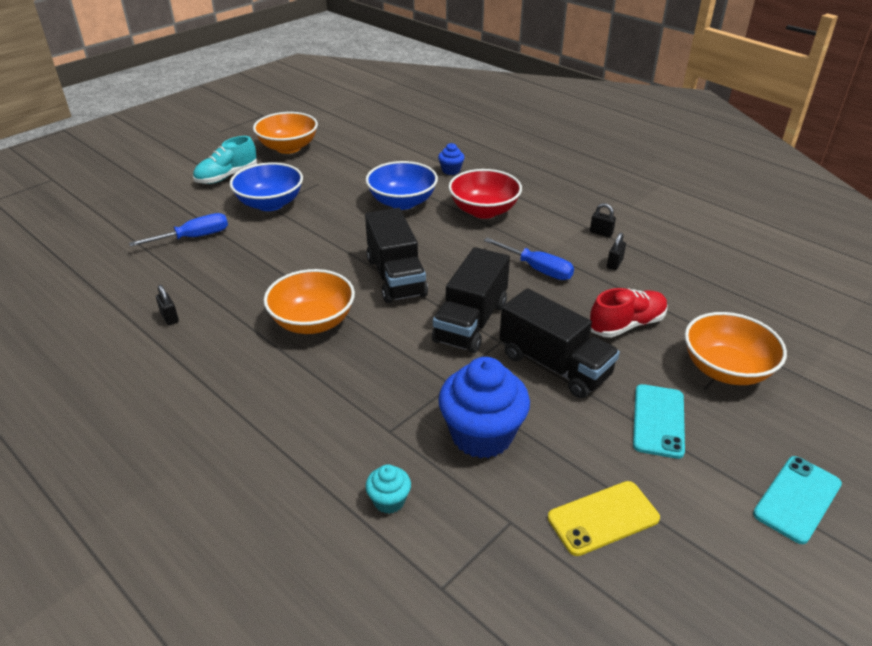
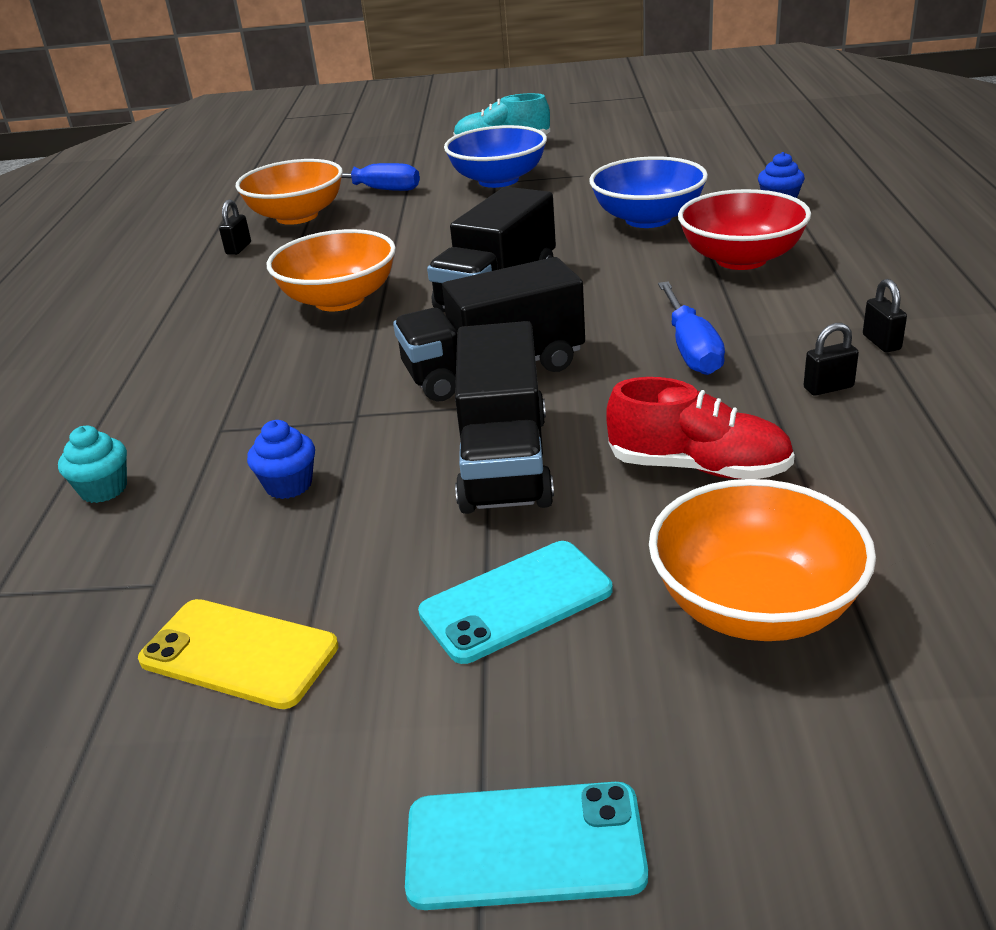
camera: 50 degrees right, 5 degrees down
(288, 148) = (614, 133): orange bowl -> orange bowl (297, 216)
(482, 435) = (289, 485): blue cupcake -> blue cupcake, size x0.47

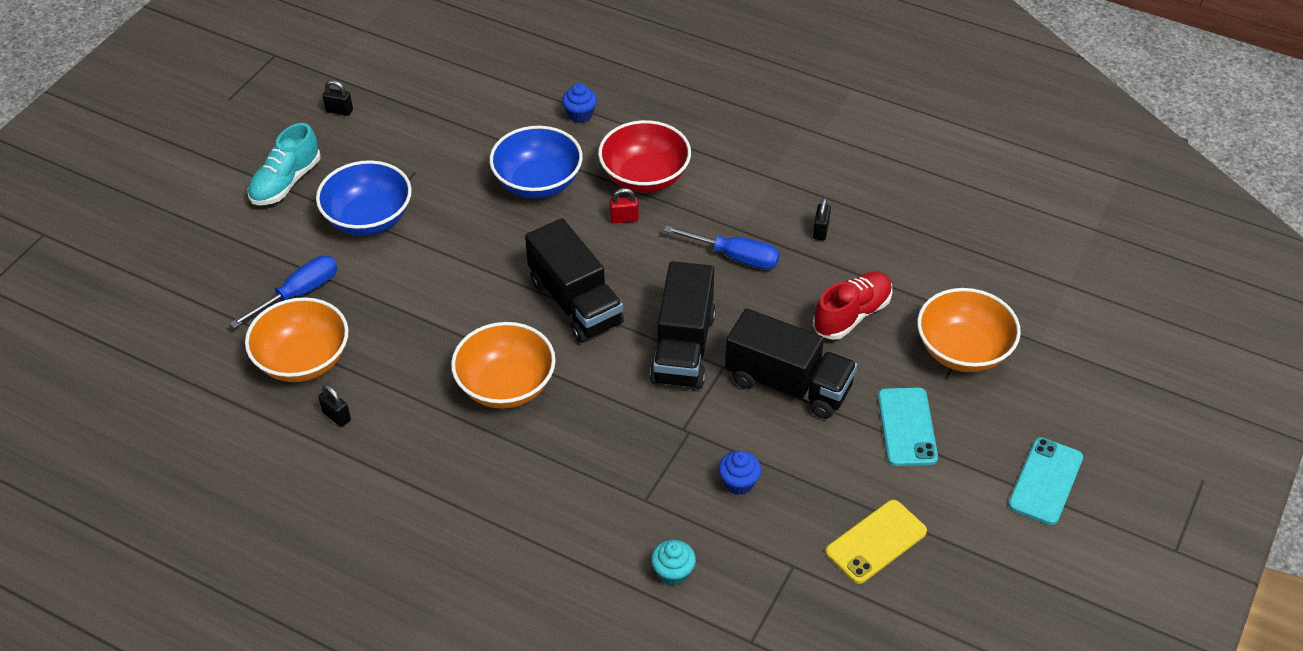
camera: 65 degrees left, 15 degrees up
(659, 271) = (624, 219): none -> red padlock
(881, 342) = (795, 186): black padlock -> black padlock (339, 111)

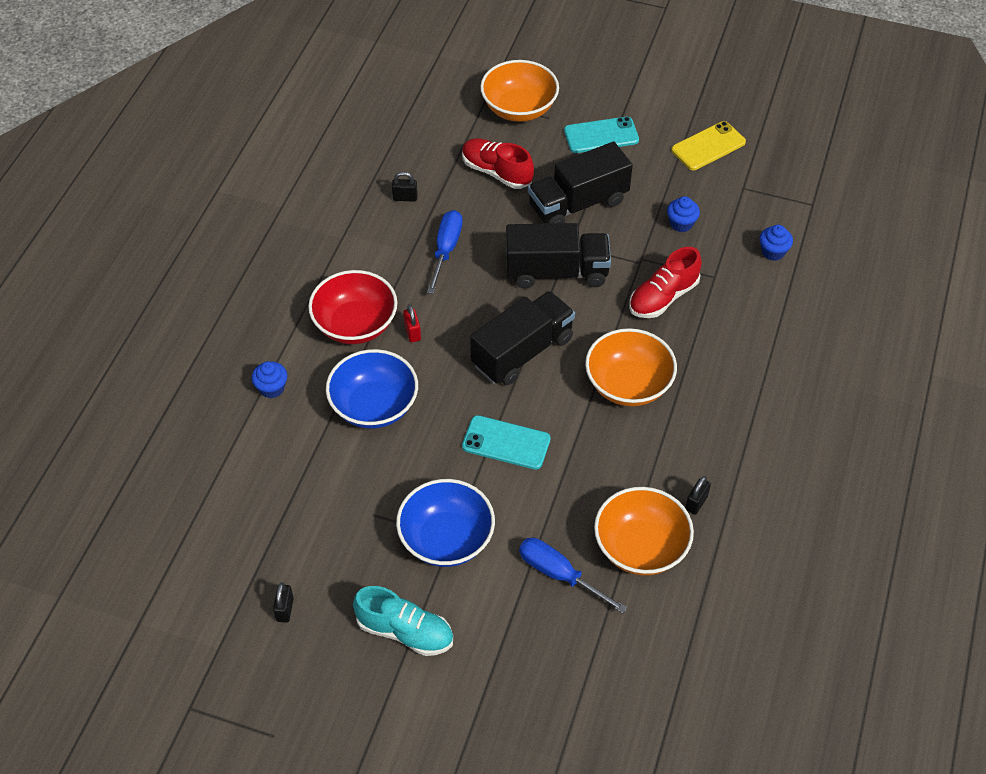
camera: 100 degrees left, 5 degrees up
(623, 441) = (663, 297): none -> red shoe
(673, 573) = (773, 252): turquoise cupcake -> blue cupcake
(788, 384) = (578, 204): black truck -> black truck turned 135 degrees counterclockwise
(876, 542) = (708, 146): yellow phone -> yellow phone turned 75 degrees counterclockwise
(1045, 481) = (628, 65): turquoise phone -> turquoise phone (506, 443)

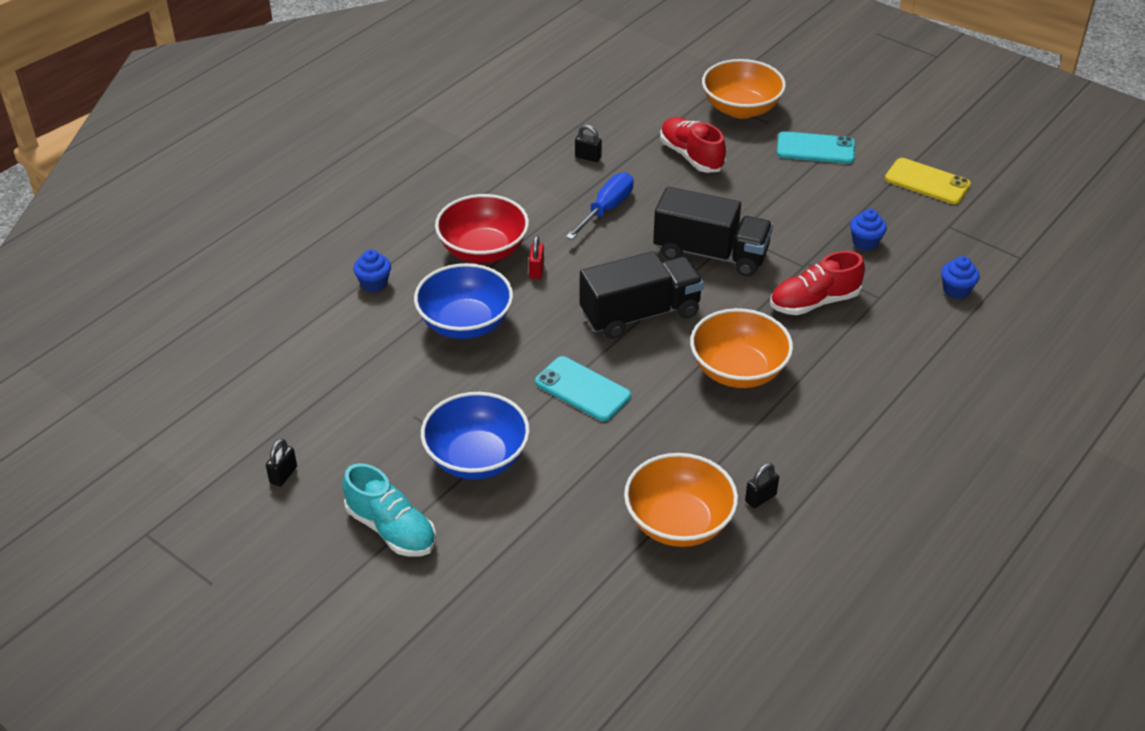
camera: 20 degrees right, 10 degrees down
(559, 575) = (578, 523): blue screwdriver -> none
(578, 204) = (762, 201): black truck -> none
(708, 146) = (927, 182): yellow phone -> yellow phone turned 45 degrees clockwise

